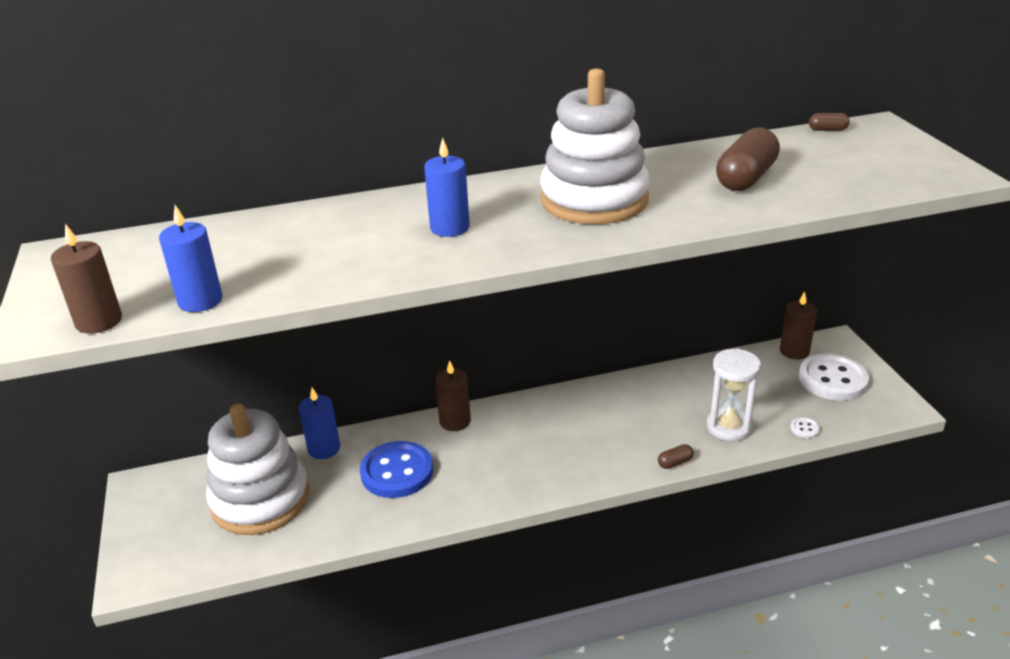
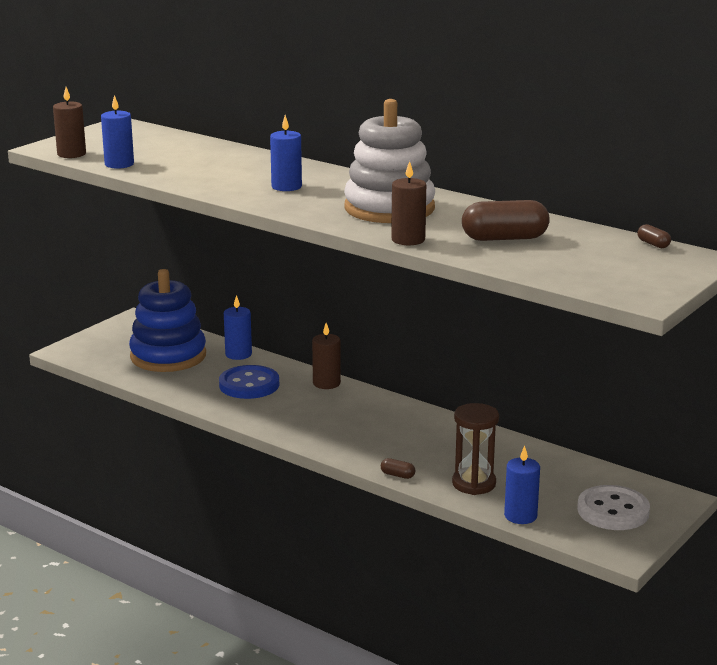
camera: 50 degrees right, 10 degrees down
(260, 500) = (168, 356): white stacking toy -> blue stacking toy
(729, 427) = (474, 483): white hourglass -> brown hourglass
(794, 351) = (628, 483): brown candle -> brown candle (408, 240)
(805, 429) = (520, 516): white button -> blue candle

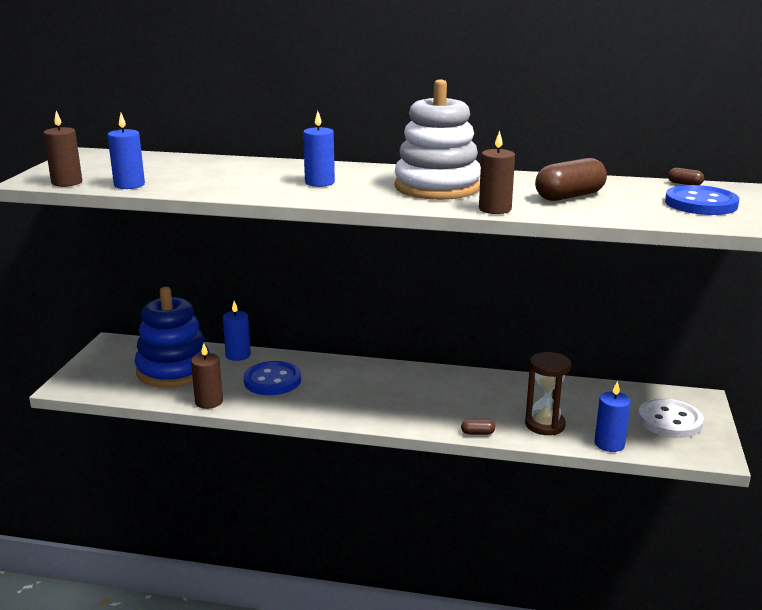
camera: 25 degrees left, 0 degrees up
(326, 383) = (339, 364): brown candle -> brown candle (209, 402)
(628, 268) = (701, 203): none -> blue button

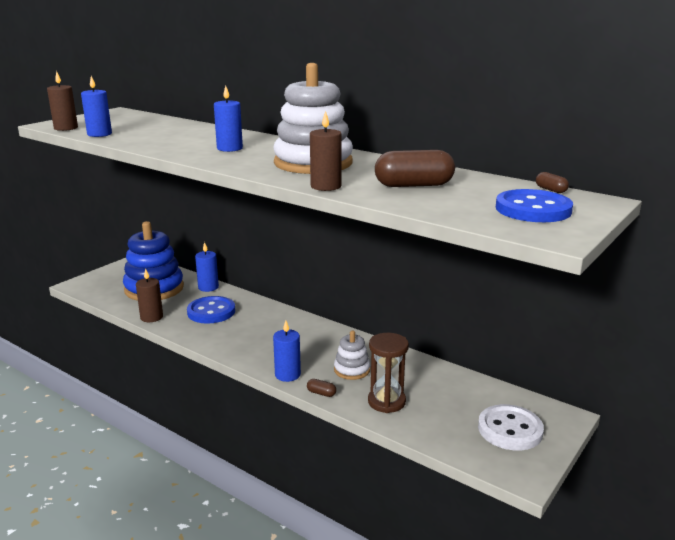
camera: 25 degrees right, 0 degrees up
(483, 404) = (352, 370): none -> white stacking toy
(609, 444) = (428, 435): blue candle -> blue candle (287, 375)

